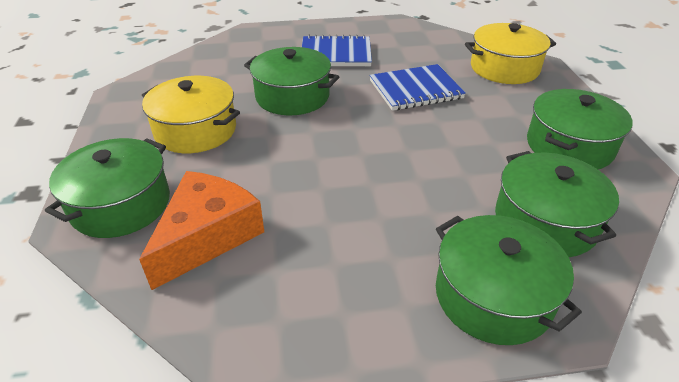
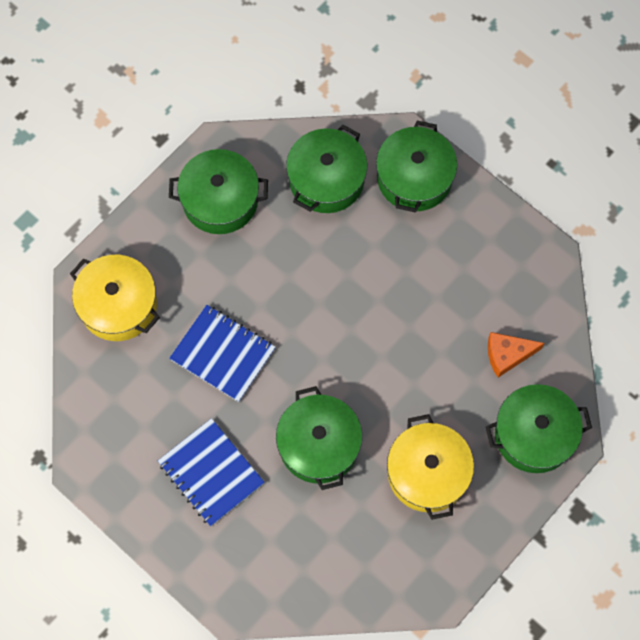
camera: 130 degrees left, 30 degrees up
(207, 236) = (507, 355): orange cheese -> orange cheese, size x0.60

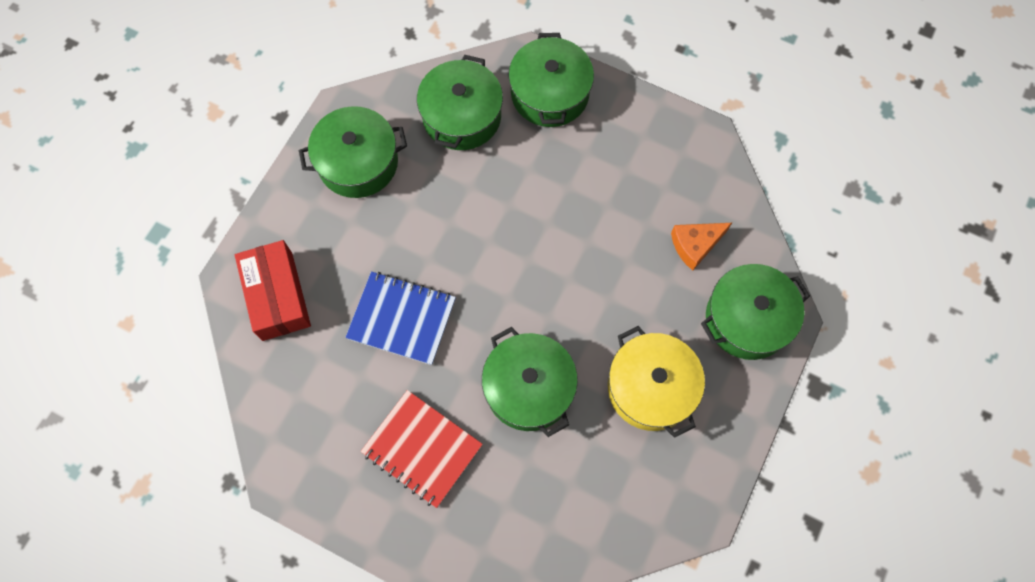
camera: 15 degrees left, 0 degrees up
(118, 305) = (277, 296): yellow pot -> red box
(211, 473) = (422, 449): blue notebook -> red notebook

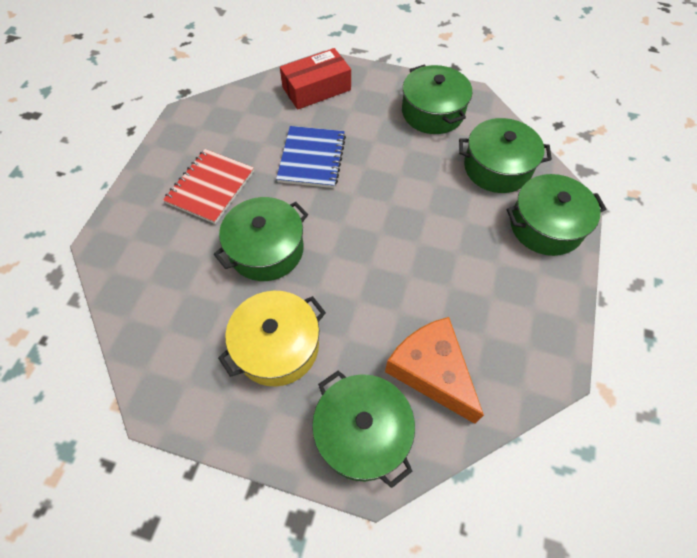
camera: 80 degrees right, 10 degrees down
(695, 245) = (431, 371): orange cheese -> orange cheese, size x1.66

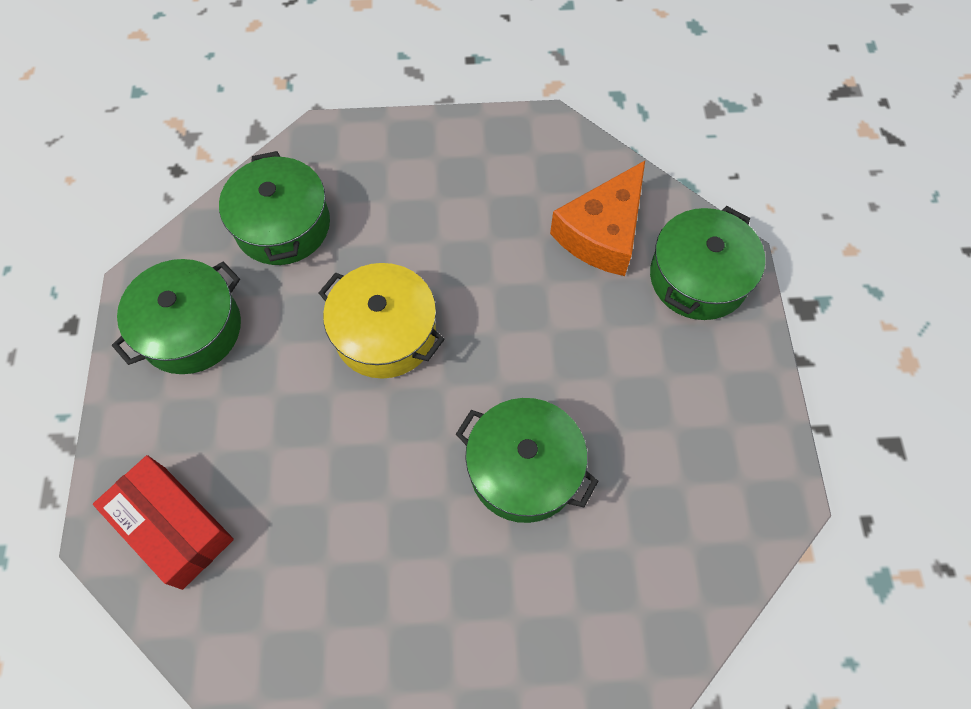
camera: 110 degrees left, 5 degrees up
(210, 187) = (446, 606): red notebook -> none
(277, 346) = (649, 397): yellow pot -> yellow pot (385, 333)
(312, 158) = (338, 471): blue notebook -> none
(545, 226) = (364, 159): green pot -> none

